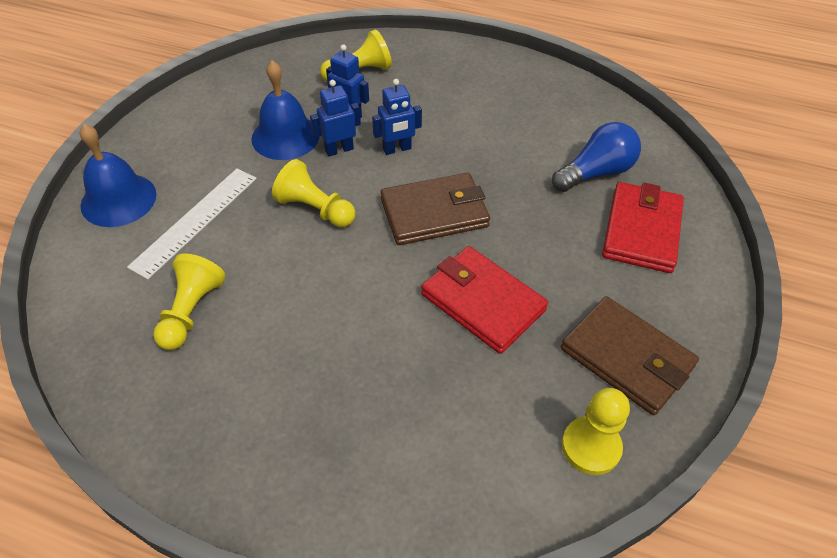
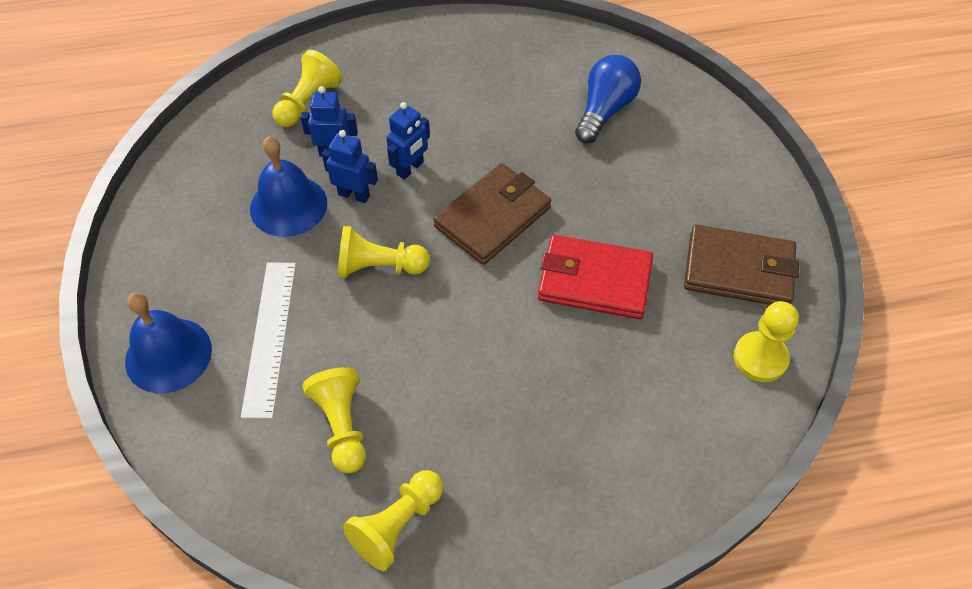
camera: 30 degrees left, 5 degrees up
(167, 411) = (397, 525): none -> yellow pawn
(339, 150) = (354, 195): blue robot -> blue robot turned 75 degrees clockwise
(641, 230) = (678, 149): red wallet -> none

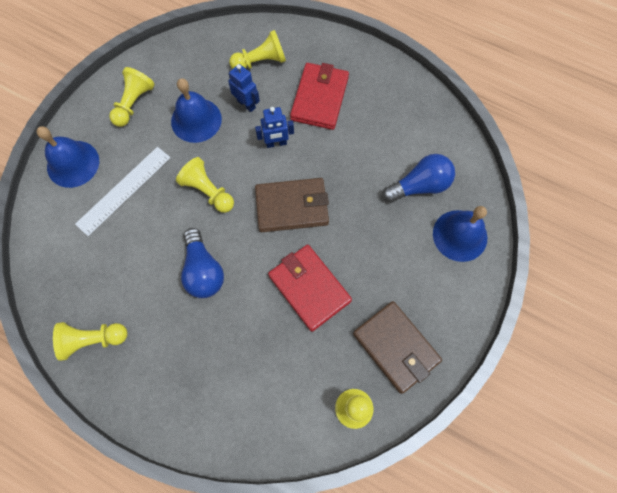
camera: 40 degrees right, 15 degrees up
(342, 426) = (114, 266): yellow pawn -> yellow pawn (134, 103)
(354, 195) = (233, 138): blue robot -> none
(414, 96) = (319, 98): none -> red wallet
(458, 350) = (203, 270): none -> blue light bulb
(690, 128) = (460, 235): none -> blue bell

